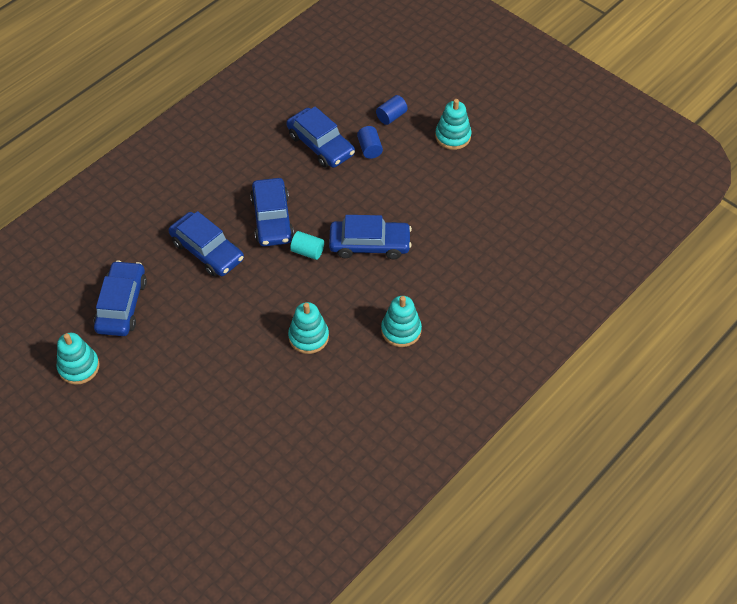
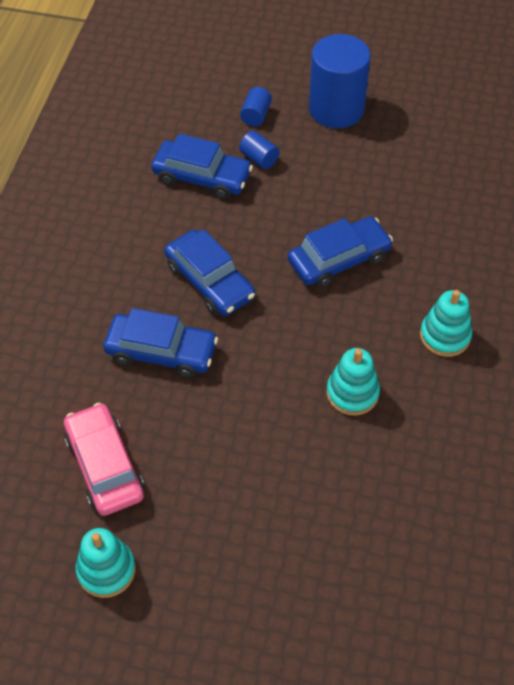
camera: 30 degrees left, 0 degrees up
(122, 305) = (105, 466): blue car -> pink car
(307, 251) = (277, 299): turquoise cylinder -> none
(453, 136) = (336, 109): turquoise stacking toy -> blue cylinder

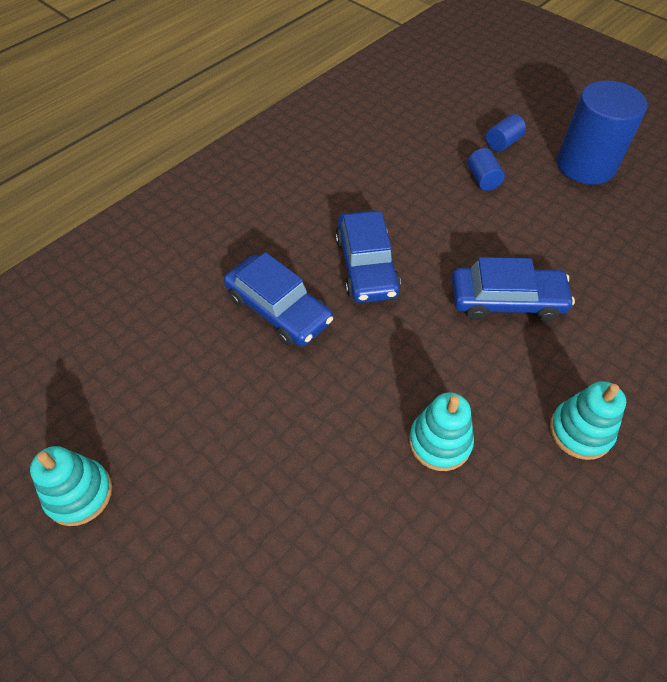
camera: 30 degrees right, 0 degrees up
(105, 466) = (153, 389): pink car -> none
(202, 177) = (419, 174): blue car -> none

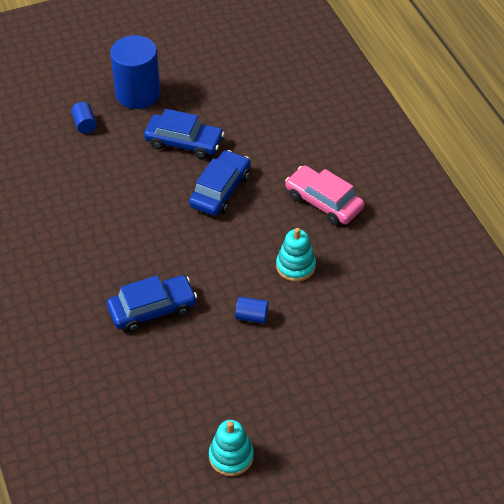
camera: 65 degrees left, 5 degrees down
(366, 266) = (146, 248): blue car -> blue car (184, 142)
(483, 179) = (112, 152): blue cylinder -> blue cylinder (252, 316)
(580, 431) = (323, 202): turquoise stacking toy -> pink car

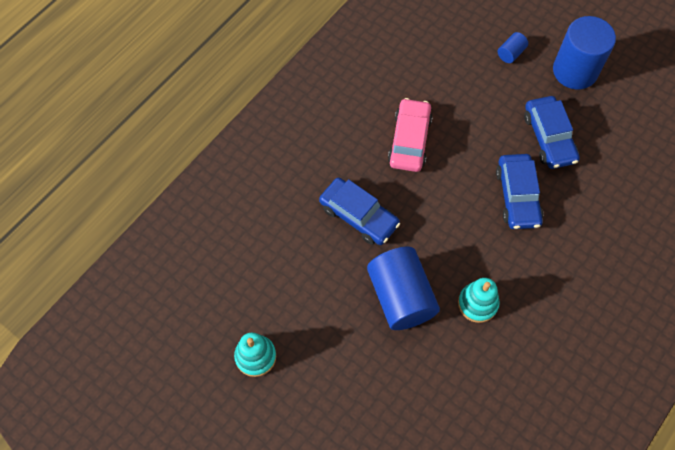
camera: 60 degrees right, 15 degrees up
(220, 190) = (517, 196): blue car -> blue car turned 90 degrees clockwise
(252, 316) = (401, 297): blue cylinder -> blue cylinder, size x2.30
(323, 202) = (567, 289): pink car -> pink car (409, 140)

